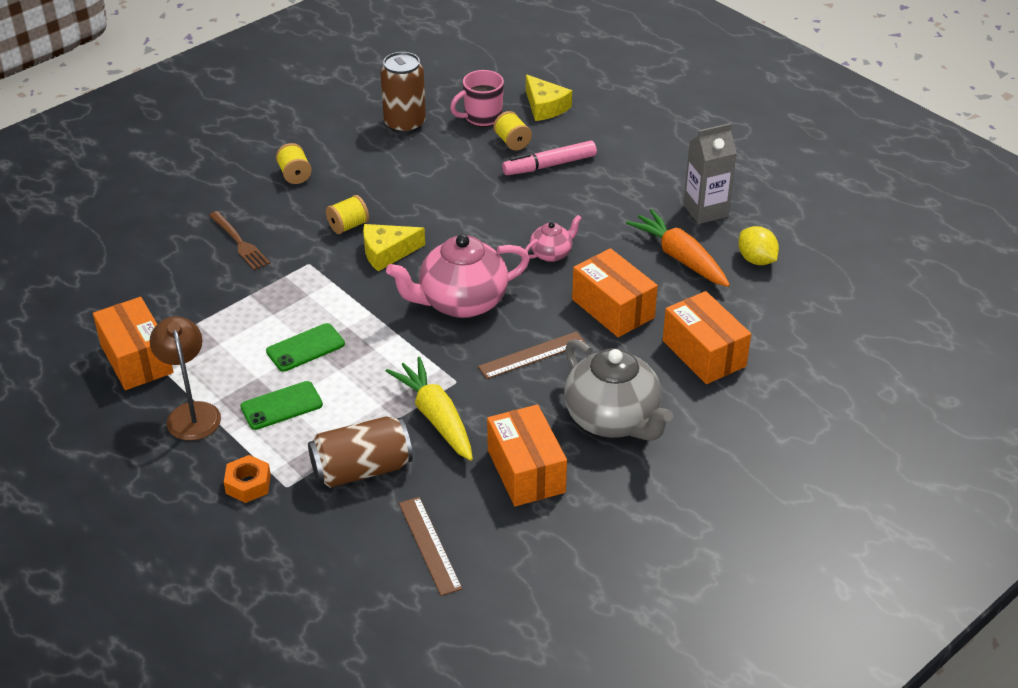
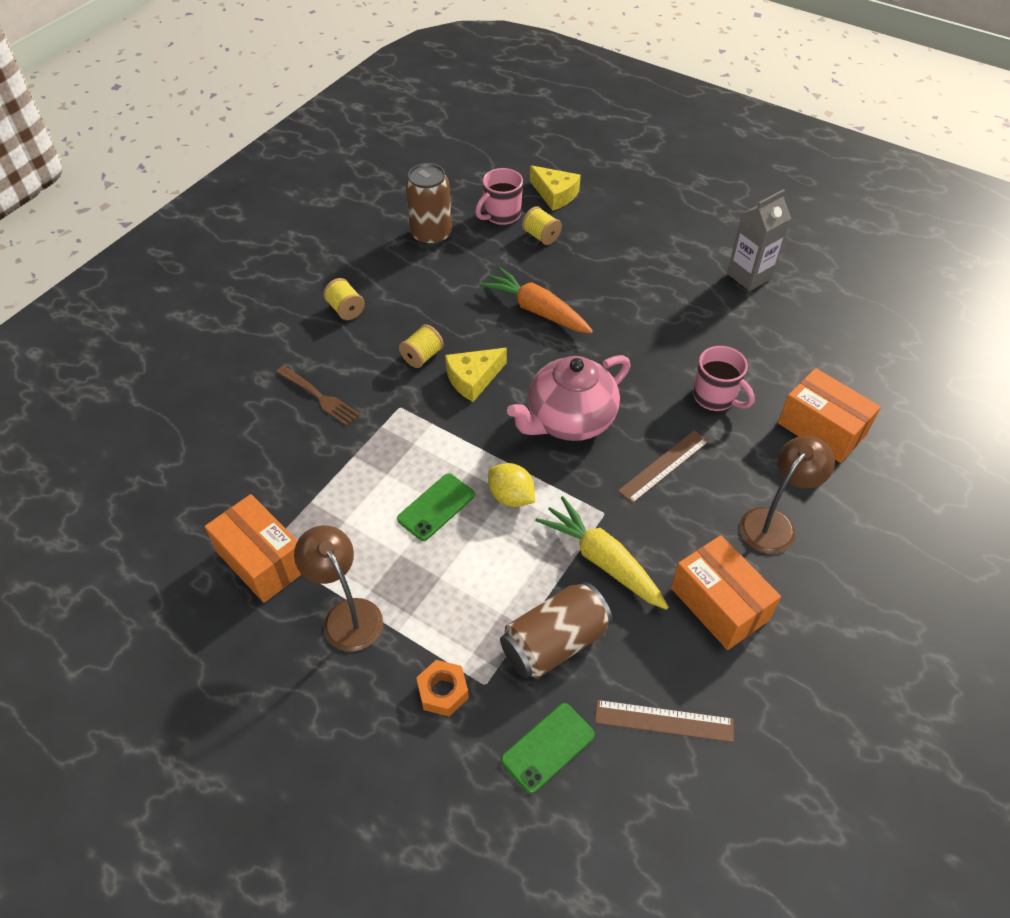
camera: 15 degrees left, 10 degrees up
(281, 406) = (439, 583): green phone -> green phone (548, 747)
(429, 545) = (664, 721): brown ruler -> brown ruler turned 45 degrees counterclockwise
(550, 165) = (587, 254): pink marker -> none
(552, 253) = (631, 348): pink teapot -> none
(613, 308) = (715, 397): orange box -> pink mug
(613, 419) = (774, 523): grey teapot -> brown lamp
(679, 257) = (750, 329): orange carrot -> orange carrot (536, 310)
(756, 260) = (819, 318): yellow lemon -> yellow lemon (511, 497)

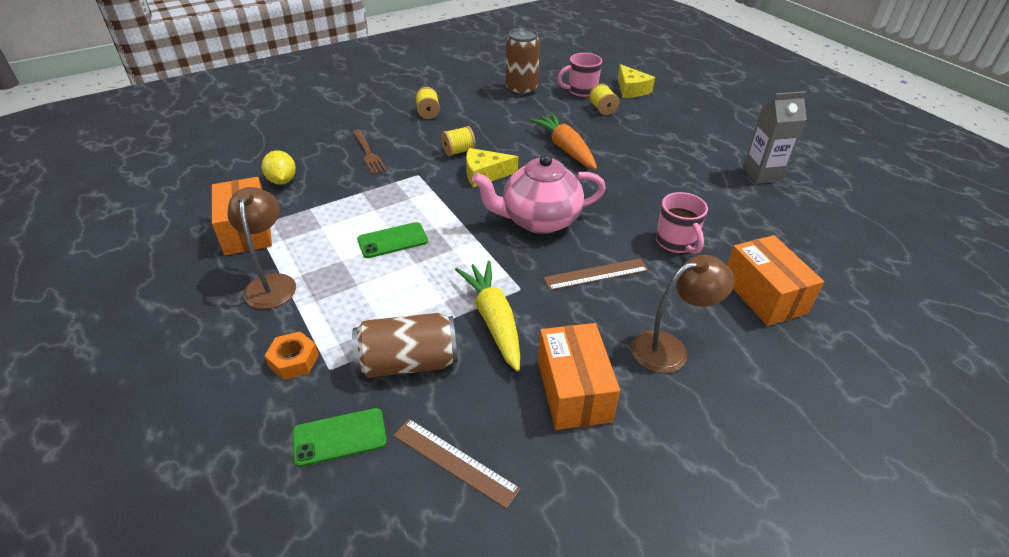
camera: 25 degrees right, 10 degrees down
(511, 497) = (454, 253): yellow lemon -> yellow lemon (282, 181)

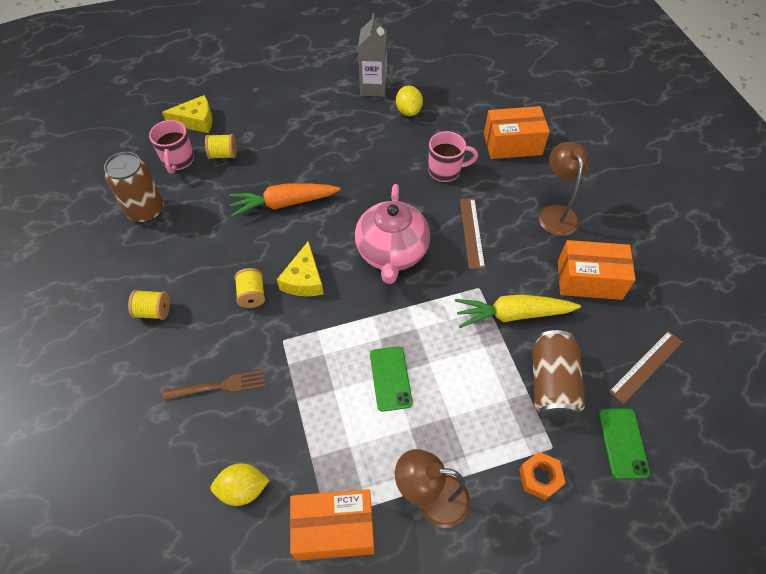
camera: 75 degrees left, 15 degrees up
(748, 203) = (408, 111): none -> yellow lemon

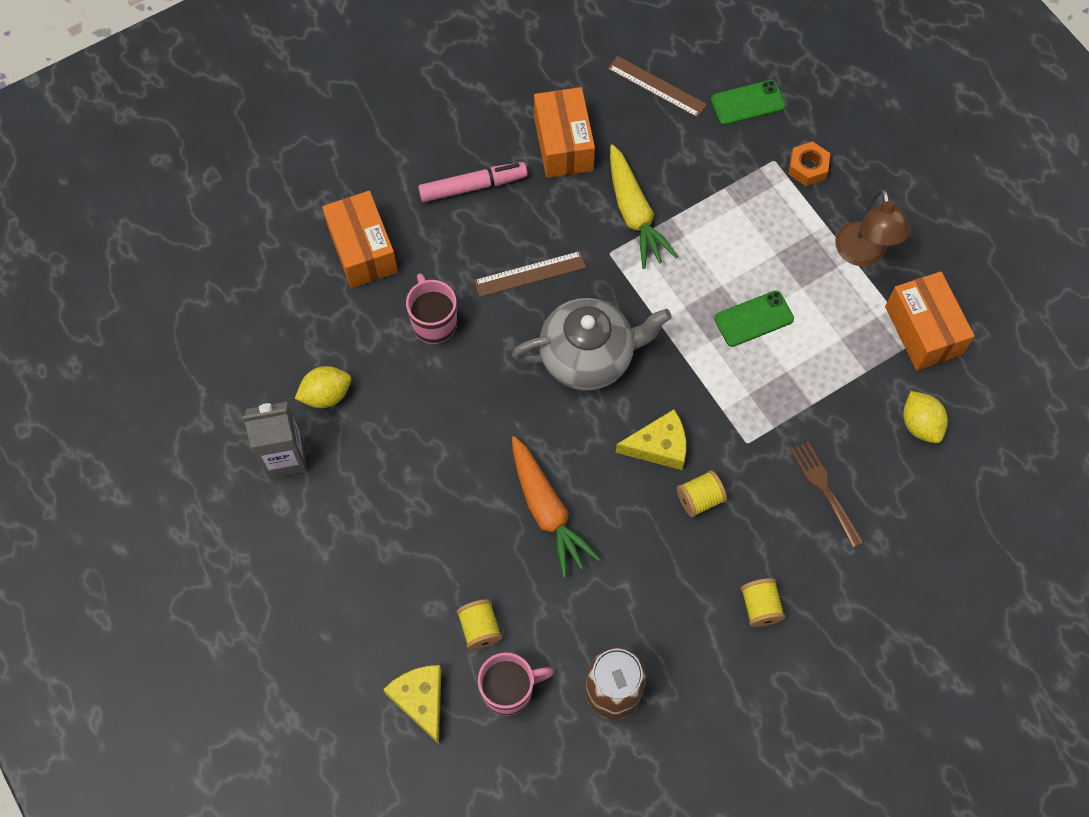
camera: 105 degrees left, 10 degrees up
(391, 253) = (588, 357): pink teapot -> grey teapot
(552, 384) = (707, 167): brown can -> none
(556, 213) = (472, 186): brown lamp -> pink marker

